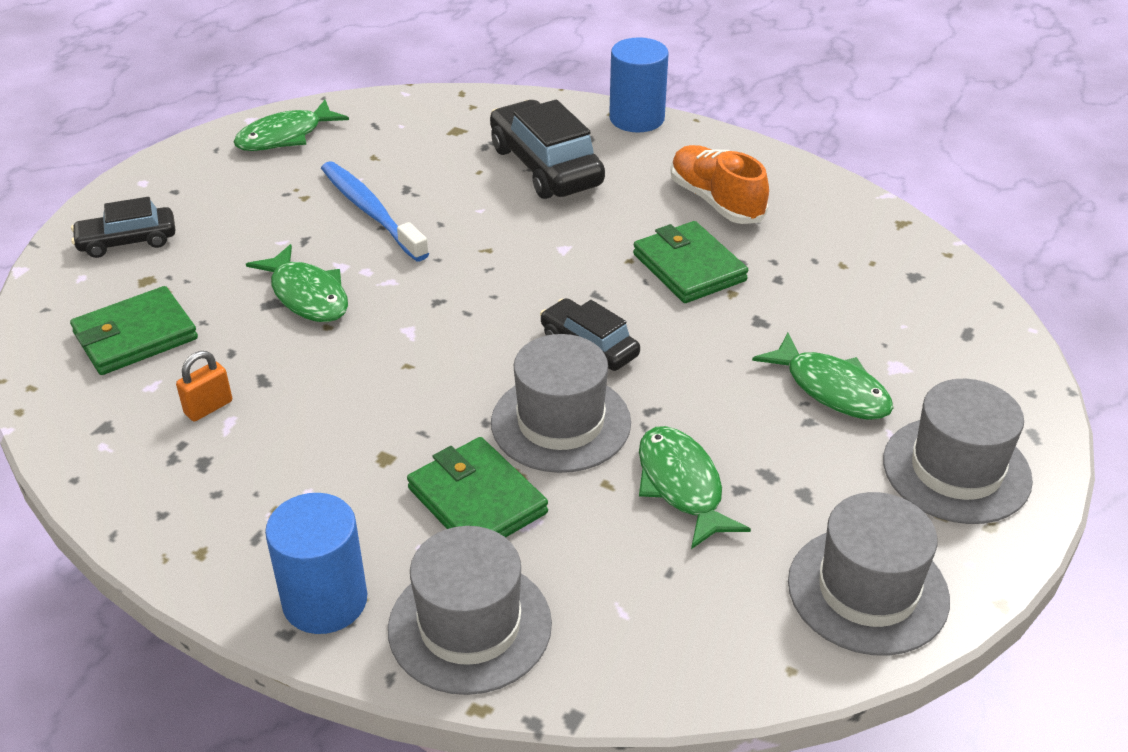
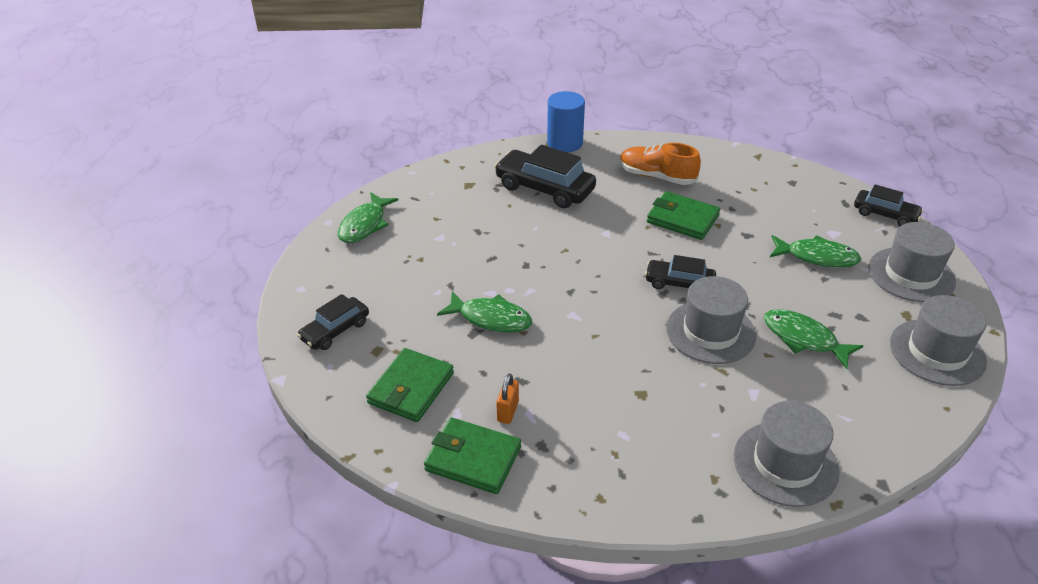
camera: 30 degrees left, 0 degrees up
(325, 601) = (699, 489): blue cylinder -> none
(371, 212) = (472, 253): blue toothbrush -> none
(477, 501) = (715, 394): green wallet -> green wallet (473, 459)
(1015, 372) = (885, 215): none -> black car

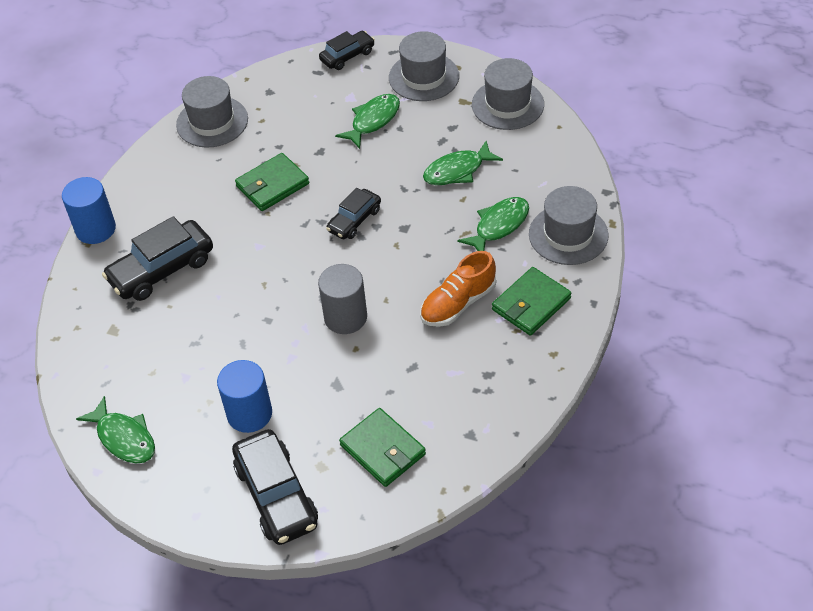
camera: 65 degrees left, 10 degrees up
(335, 330) = (276, 495): black car -> black car, size x1.66
(417, 286) = (249, 414): none -> blue cylinder
(473, 459) = (481, 424): green wallet -> green wallet (531, 304)
(491, 318) = (326, 367): green fish -> green fish (499, 226)
(508, 411) = (442, 386): orange padlock -> none
(556, 313) = (345, 317): none -> grey cylinder
(657, 176) = (199, 179): orange shoe -> orange shoe (458, 303)
(710, 332) = (421, 223): grey hat -> grey hat (212, 122)

